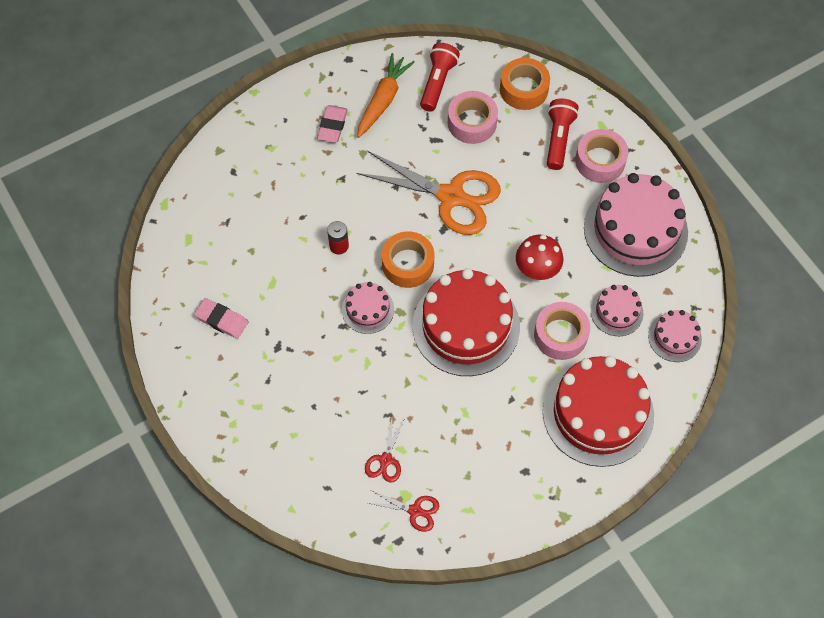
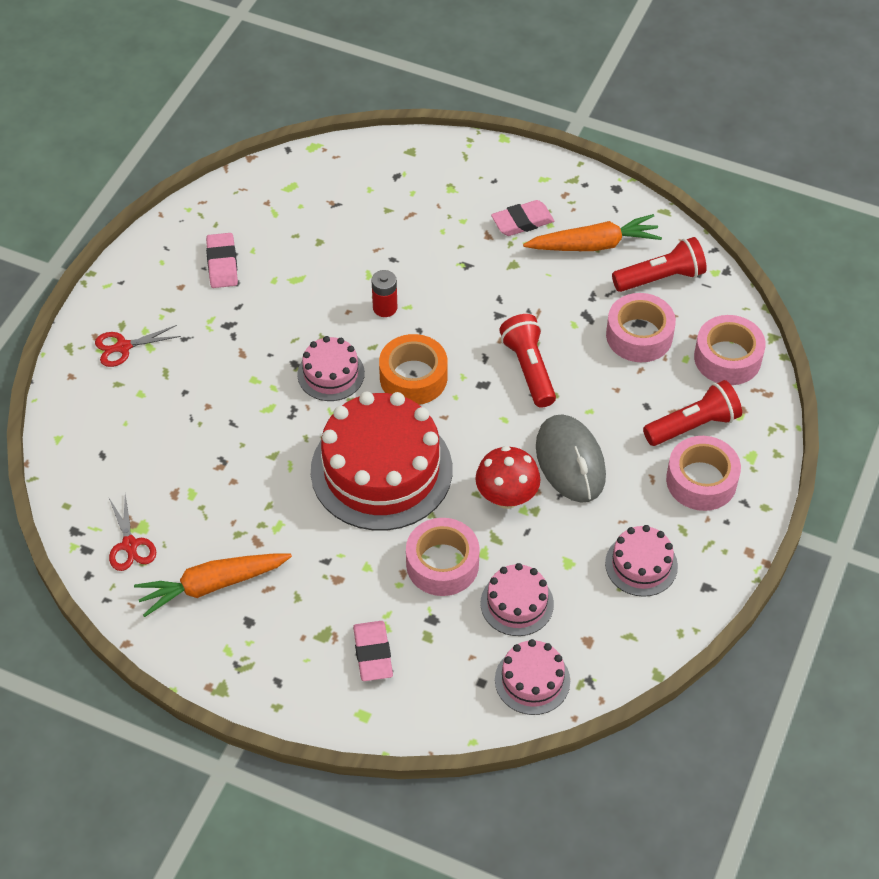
camera: 55 degrees right, 10 degrees down
(385, 460) = (169, 487): red scissors -> red scissors (123, 347)
(451, 196) = (529, 368): orange scissors -> red flashlight
(482, 477) = (212, 585): none -> orange carrot
(523, 89) = (727, 358): orange tape -> pink tape
(536, 219) = (570, 461): none -> grey mouse
(598, 413) = (373, 653): red cake -> pink eraser
(635, 230) = (641, 564): pink cake -> pink cake, size x0.49

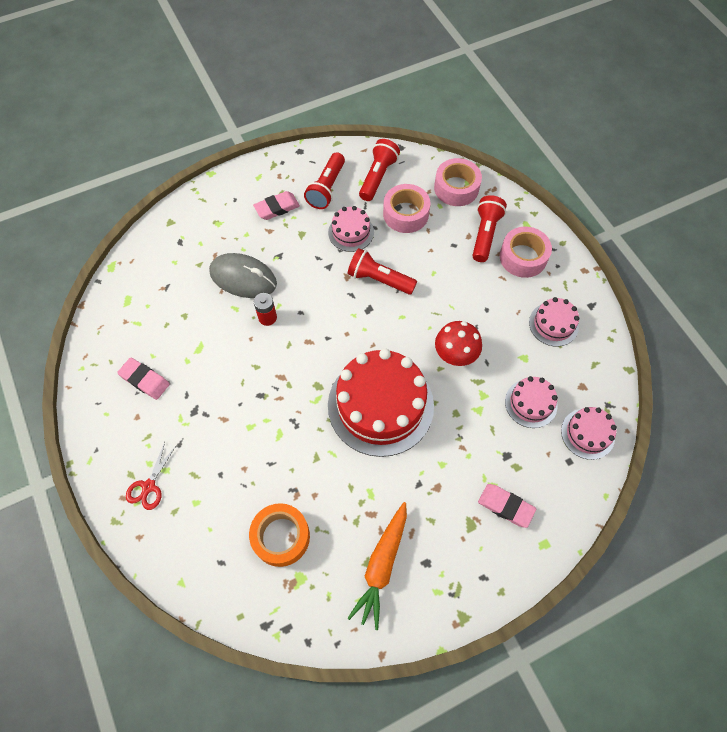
camera: 50 degrees left, 10 degrees up
(130, 545) = (307, 596): red scissors -> none
(331, 374) = (287, 381): pink cake -> pink cake (351, 232)
(413, 377) = (331, 340): orange tape -> orange tape (281, 537)
(442, 564) = (473, 422): pink tape -> none
(522, 222) = (277, 208): pink eraser -> pink eraser turned 45 degrees clockwise
(570, 461) = (459, 306): grey mouse -> grey mouse (243, 278)
(594, 245) = (326, 188): orange carrot -> red flashlight

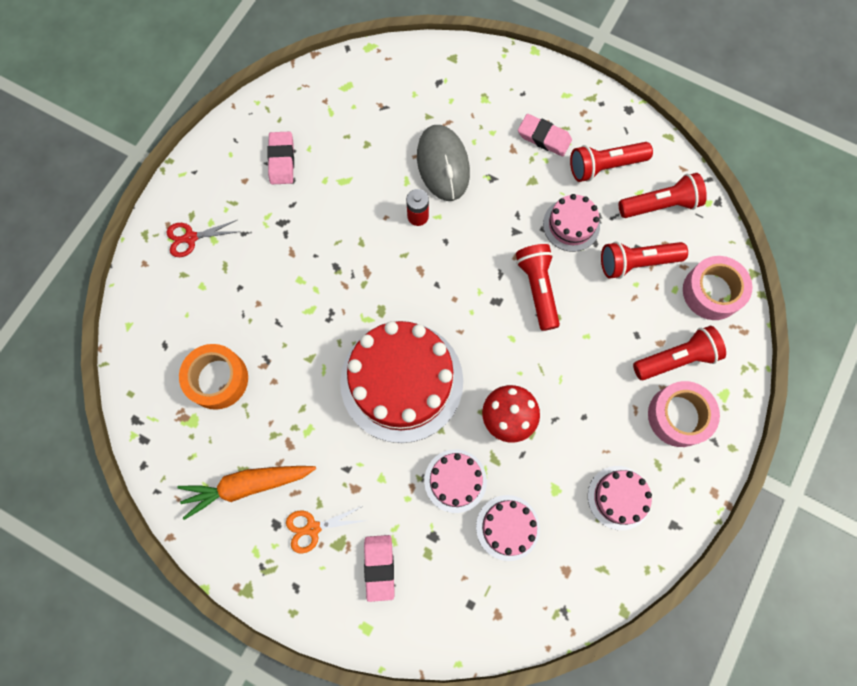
camera: 55 degrees right, 10 degrees up
(405, 214) = (636, 262): pink tape -> red flashlight
(447, 536) = (313, 528): none -> orange scissors
(587, 434) = (514, 607): pink cake -> pink cake (455, 480)

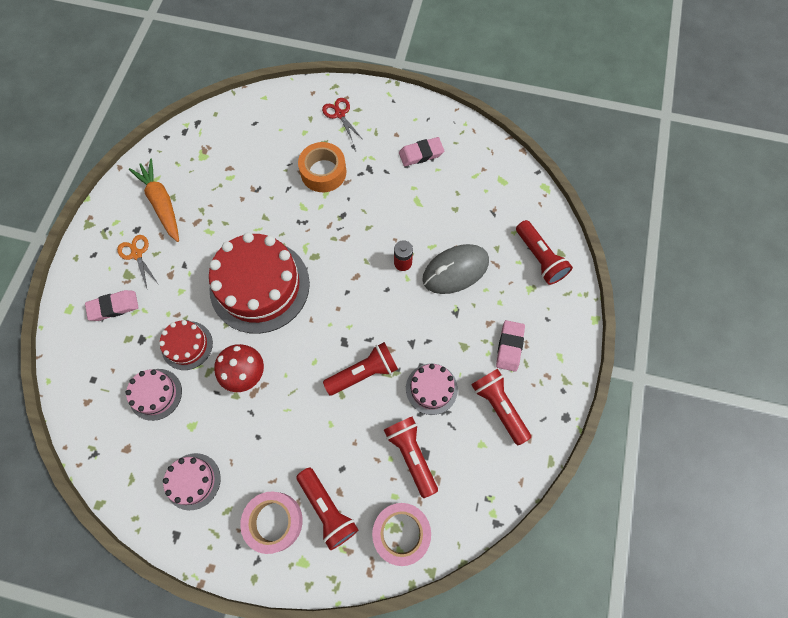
camera: 75 degrees right, 5 degrees down
(217, 379) = (236, 162): orange tape -> orange tape (323, 172)
(455, 480) = (187, 345): pink cake -> red cake
(660, 205) = (476, 466): red flashlight -> red flashlight (539, 258)

